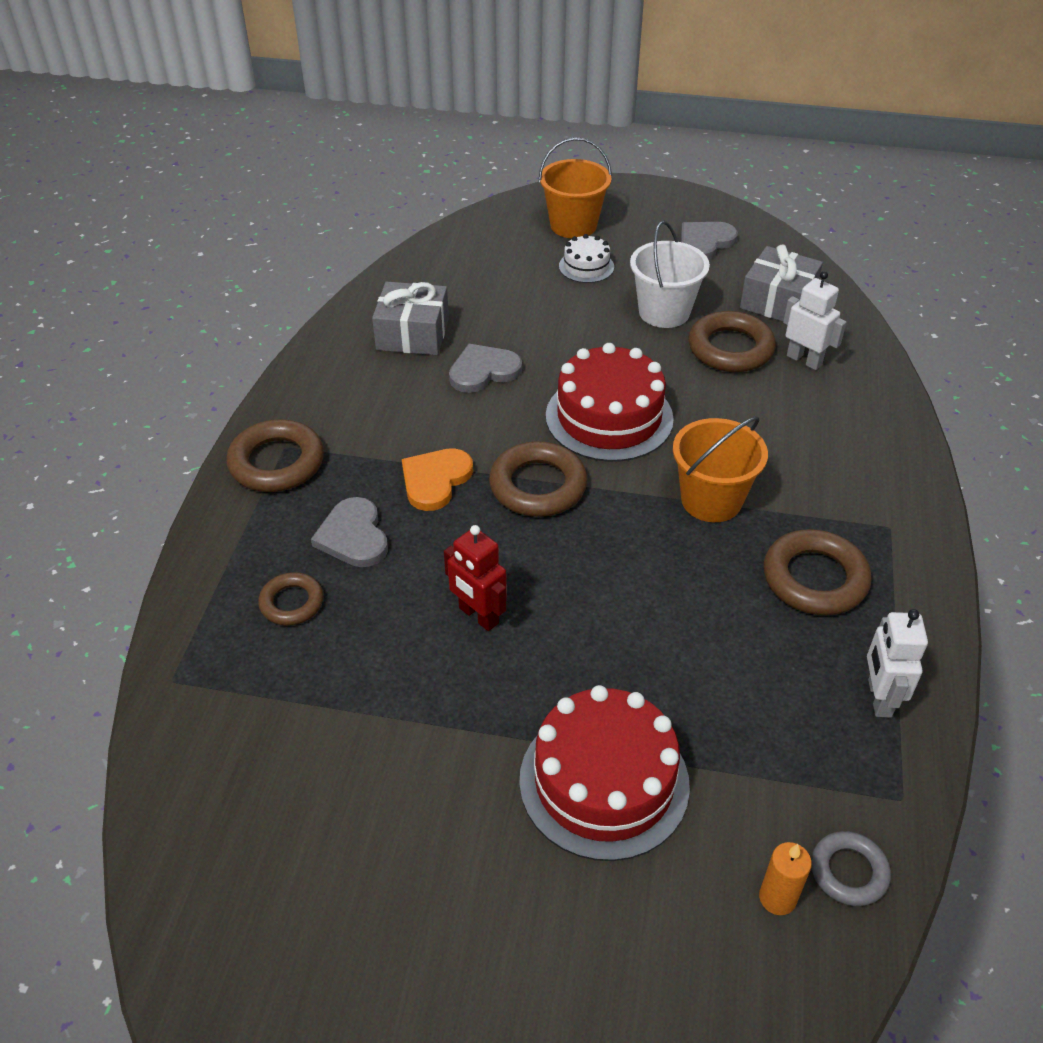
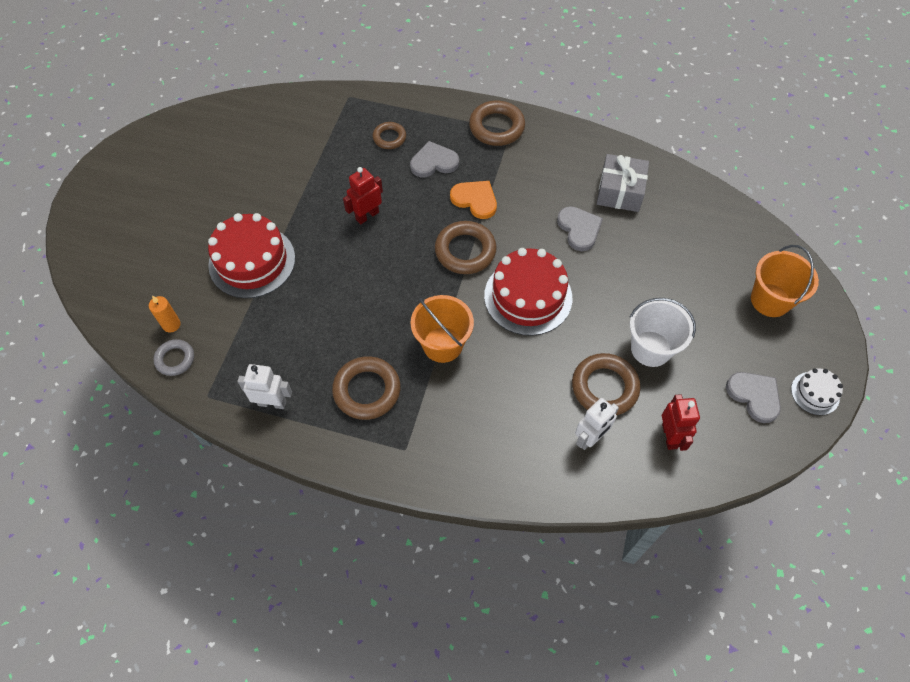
camera: 95 degrees right, 15 degrees up
(586, 266) = (710, 303): white cake -> white cake (815, 393)
(777, 301) = (670, 436): grey gift -> red robot

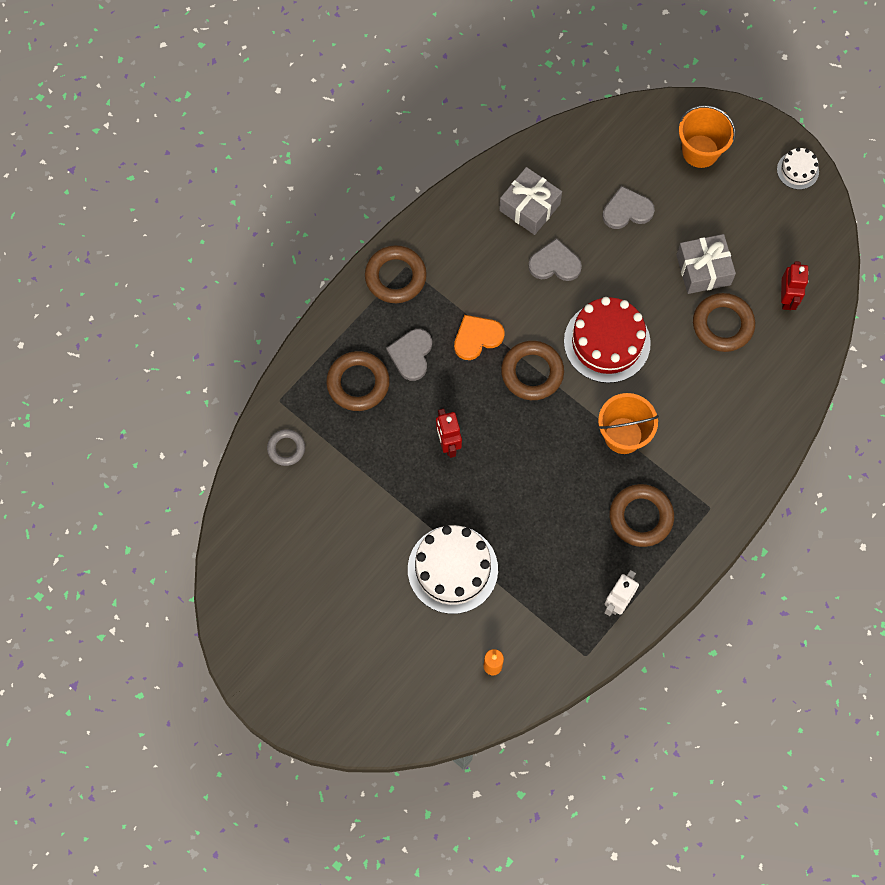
camera: 65 degrees left, 10 degrees up
(175, 359) = (533, 673): grey ring -> grey ring (286, 448)
(252, 261) = (452, 569): red cake -> white cake
(389, 138) = (358, 383): brown ring -> brown ring, size x1.67
(590, 438) = (762, 359): white robot -> none
(651, 349) = (703, 270): white bucket -> grey gift
(670, 436) = (787, 298): red robot -> red robot turned 75 degrees clockwise
(754, 396) = (780, 216): grey heart -> grey heart (627, 210)

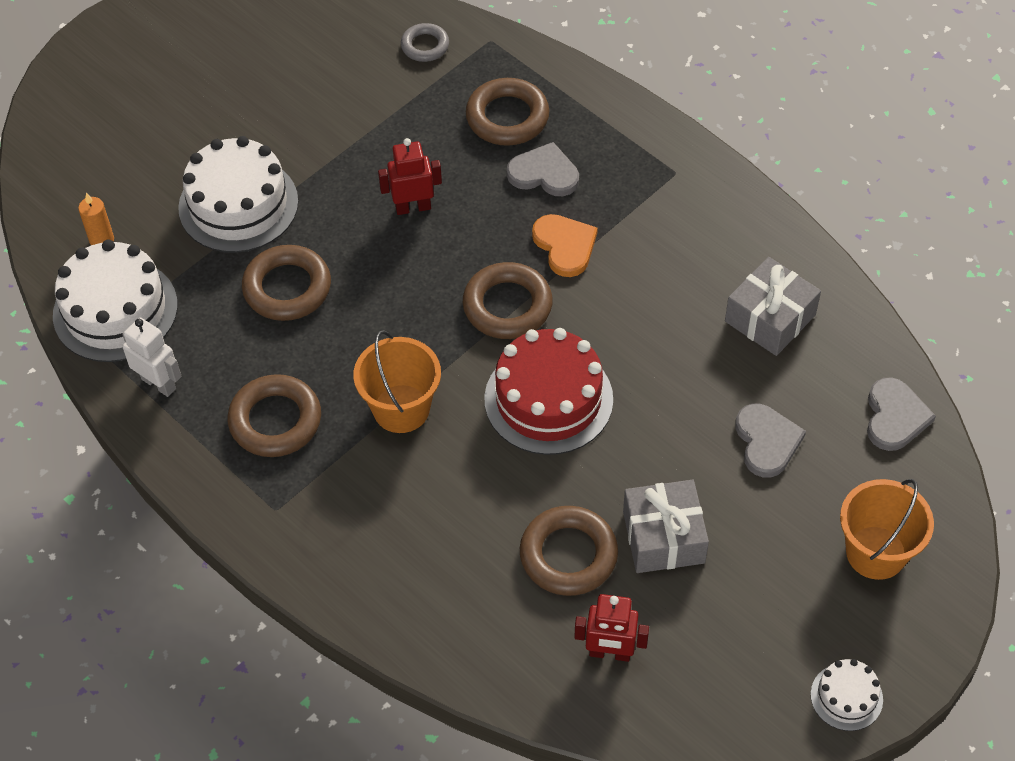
camera: 95 degrees right, 15 degrees down
(395, 277) = (660, 161): brown ring -> brown ring (287, 288)
(555, 263) = (677, 343): grey heart -> grey heart (895, 417)
(556, 644) = (115, 310): none -> white cake

